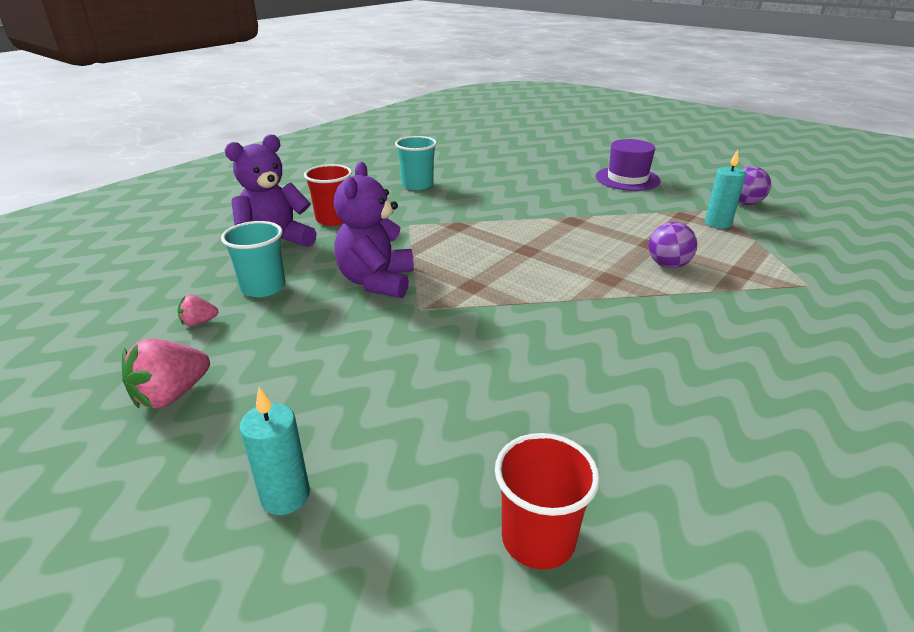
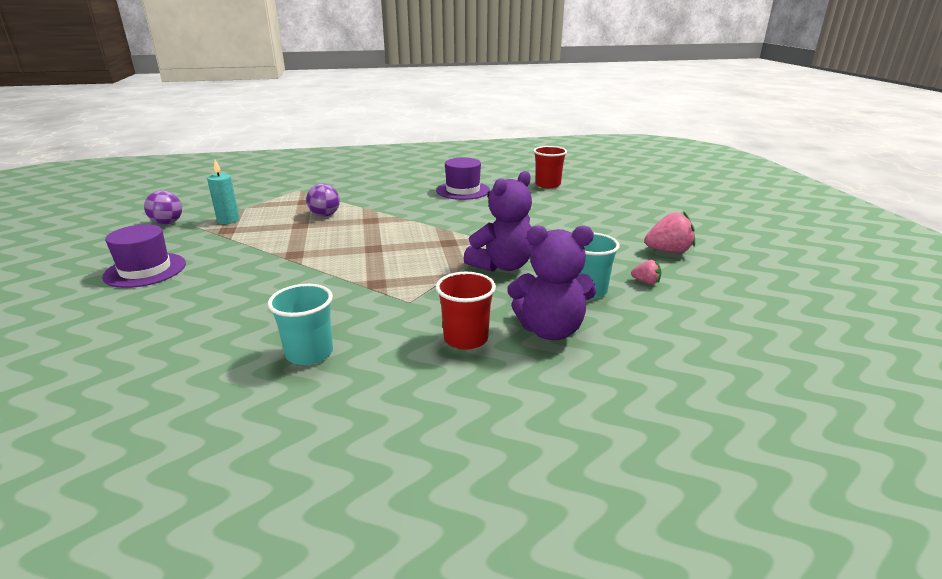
camera: 140 degrees left, 5 degrees down
(285, 496) = (623, 211): turquoise candle -> none
(641, 404) = (463, 190): none -> purple hat

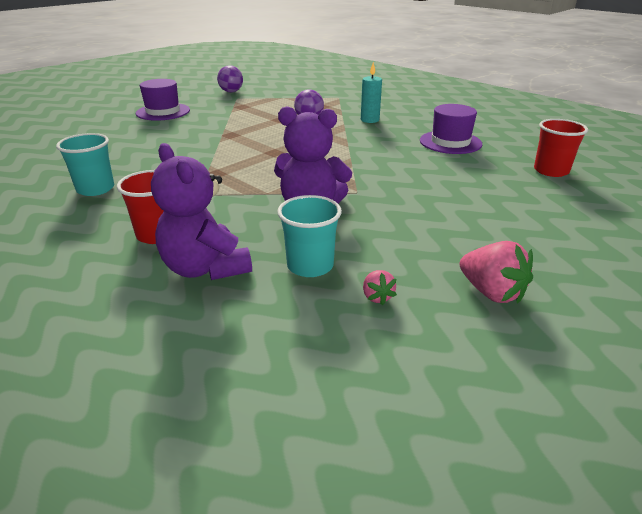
camera: 55 degrees right, 5 degrees up
(228, 220) = (257, 101): turquoise candle -> turquoise candle (370, 120)

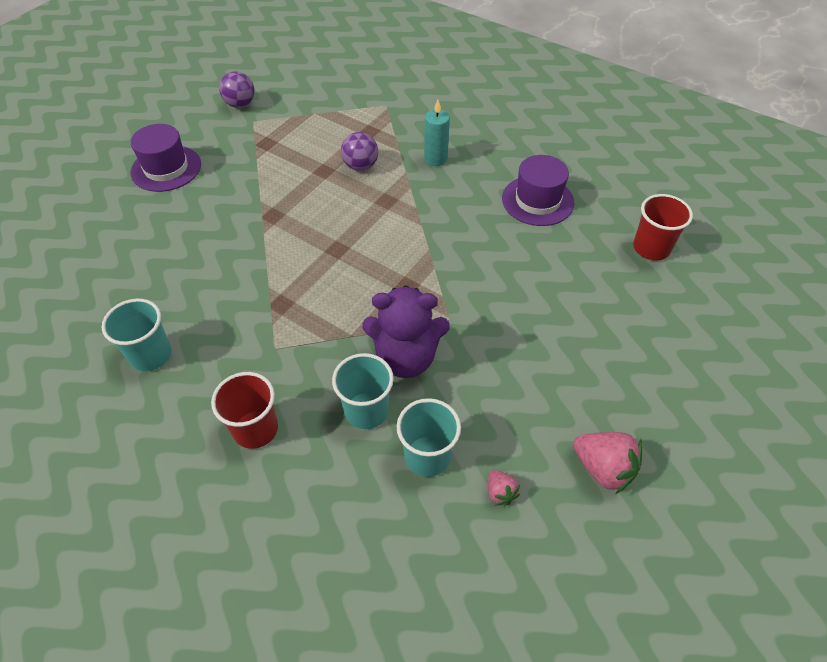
camera: 10 degrees left, 20 degrees up
(206, 268) = (324, 477): purple teddy bear -> none
(263, 233) = (366, 410): none -> turquoise cup

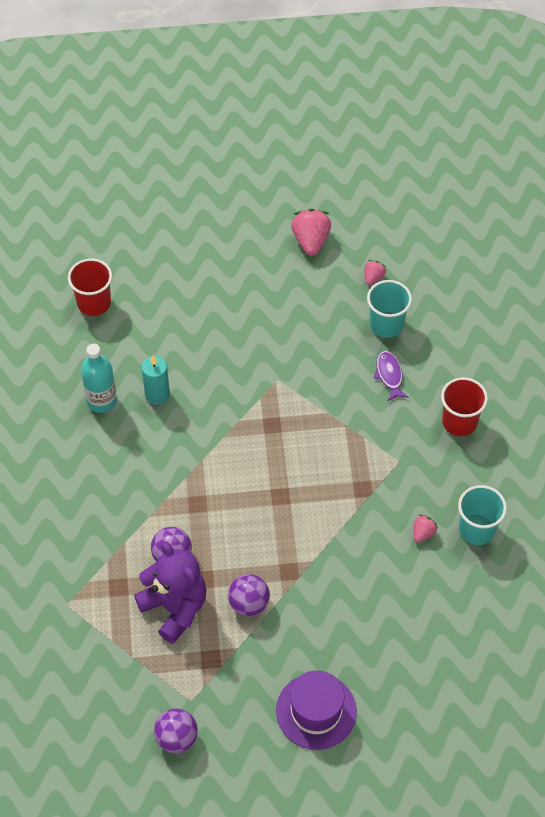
camera: 130 degrees left, 5 degrees up
(196, 315) = (423, 533): none -> pink strawberry
(278, 182) = (249, 603): none -> purple ball
(366, 410) = (389, 375): turquoise cup -> purple fish
(406, 358) = (331, 382): purple teddy bear -> purple teddy bear (175, 608)
(435, 159) = (112, 506): turquoise candle -> turquoise candle (157, 394)
(537, 200) = (102, 401): purple hat -> turquoise bottle

